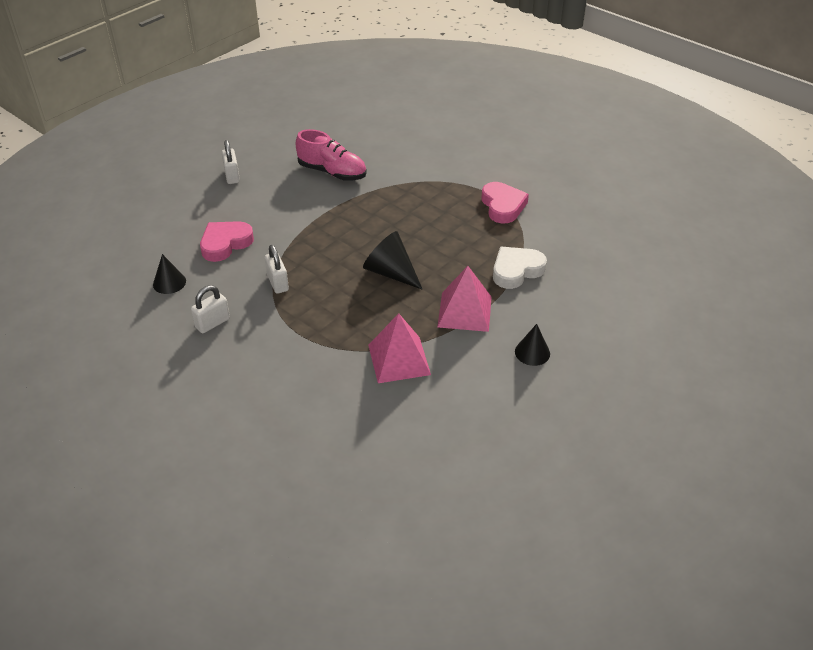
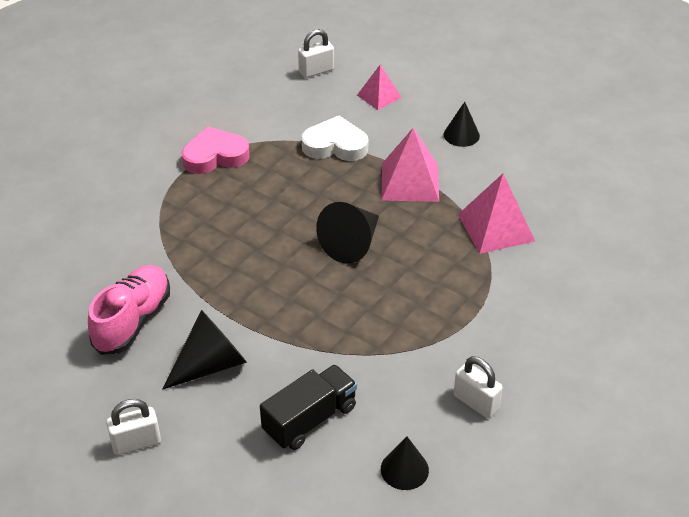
camera: 95 degrees left, 0 degrees up
(225, 243) = (310, 419): pink heart -> black truck
(278, 283) = (387, 347): white padlock -> white padlock (316, 71)
(285, 203) = (211, 364): none -> black cone
(516, 270) = (335, 145): white heart -> white heart turned 135 degrees clockwise
(591, 302) = (379, 96): none -> pink pyramid

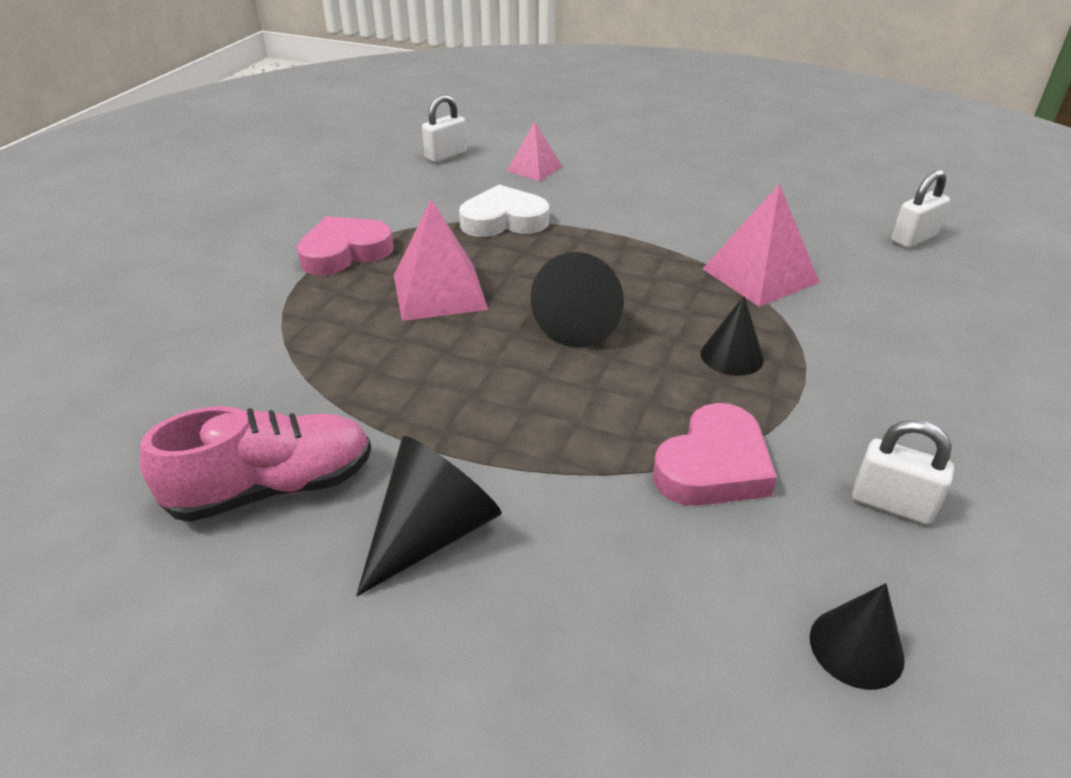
camera: 15 degrees left, 5 degrees down
(133, 321) = (273, 488): pink shoe -> pink shoe turned 60 degrees clockwise
(136, 443) = (332, 718): white padlock -> white padlock (913, 239)
(310, 419) = (645, 592): black truck -> none
(384, 358) = (713, 466): none -> pink heart
(410, 182) = (620, 244): pink pyramid -> pink pyramid (439, 292)
(461, 135) = (655, 191): black cone -> black cone (732, 356)

